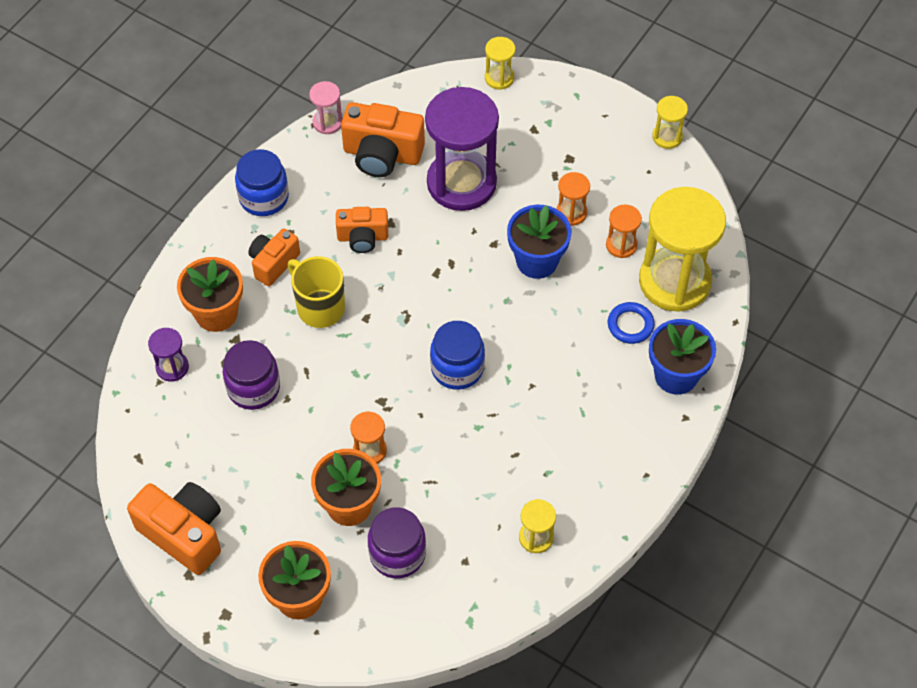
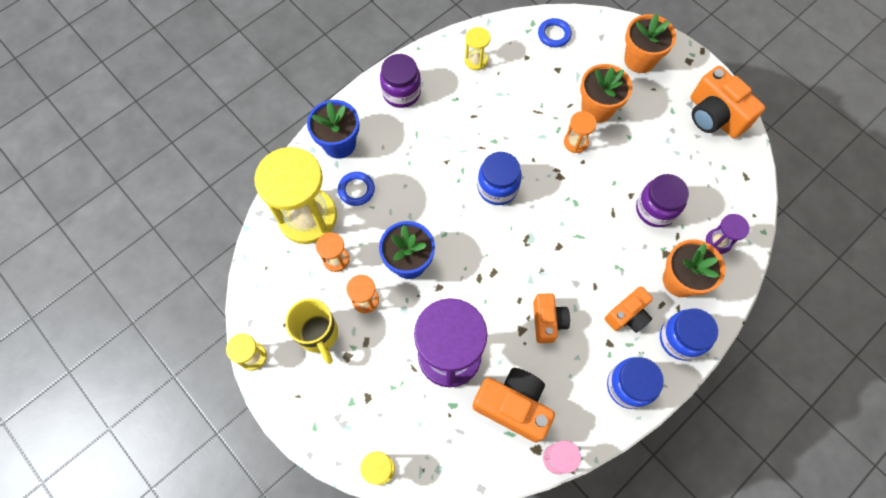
camera: 165 degrees left, 10 degrees up
(211, 253) = (680, 339): none -> blue jar
(319, 307) = (595, 265): yellow mug -> yellow mug (318, 334)
(363, 237) = (547, 321): orange camera -> orange camera turned 75 degrees clockwise
(397, 554) = (570, 71): purple jar -> purple jar (401, 92)
(433, 608) = (554, 35): none -> blue ring

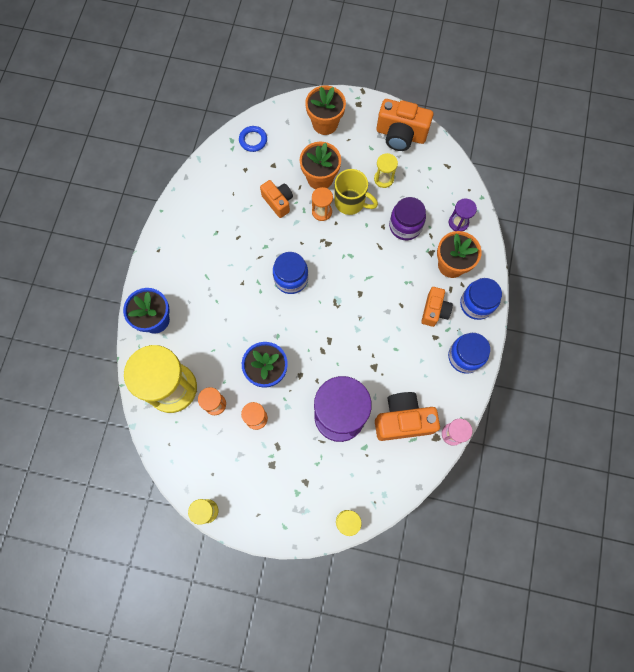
camera: 35 degrees left, 5 degrees up
(318, 334) = (241, 464): yellow mug -> yellow mug (350, 202)
(356, 190) = (193, 345): blue ring -> none
(401, 92) = (173, 252): purple jar -> none
(476, 60) = (210, 194): yellow hourglass -> yellow hourglass (383, 179)
(547, 321) = (387, 349): orange camera -> orange camera (278, 202)

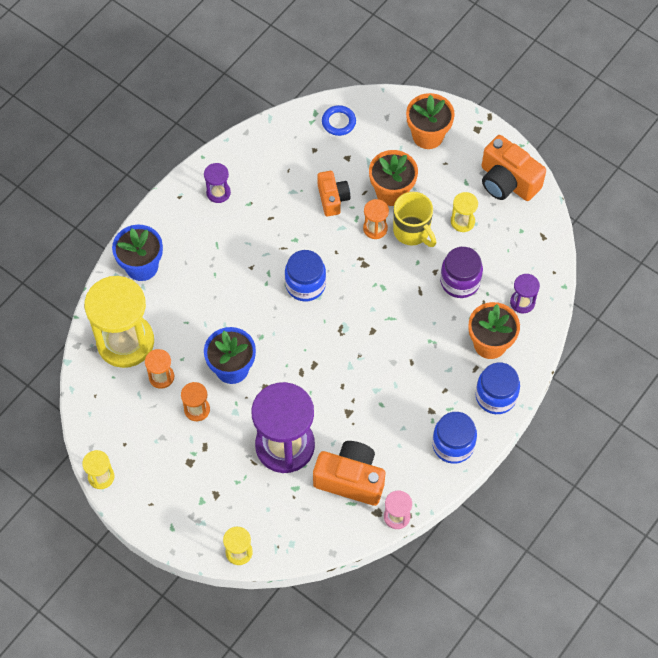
camera: 25 degrees right, 10 degrees down
(187, 234) = (218, 192): none -> purple hourglass
(434, 311) = (445, 383): orange camera -> none

